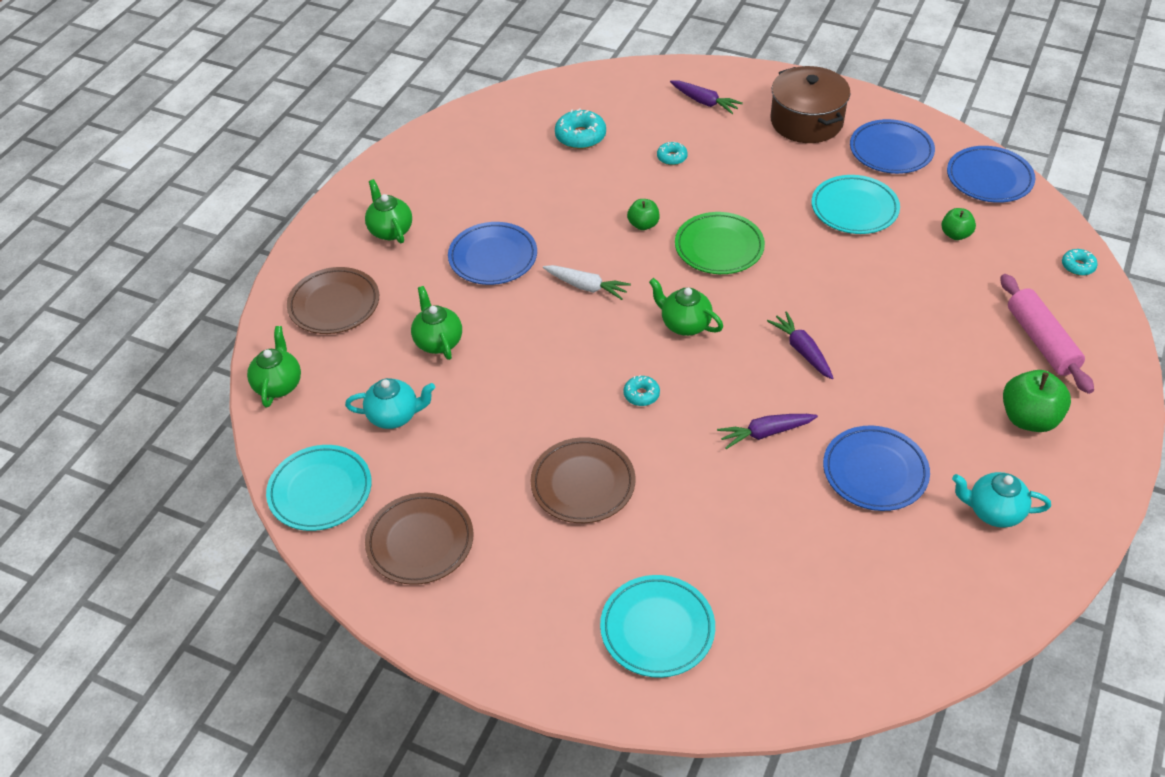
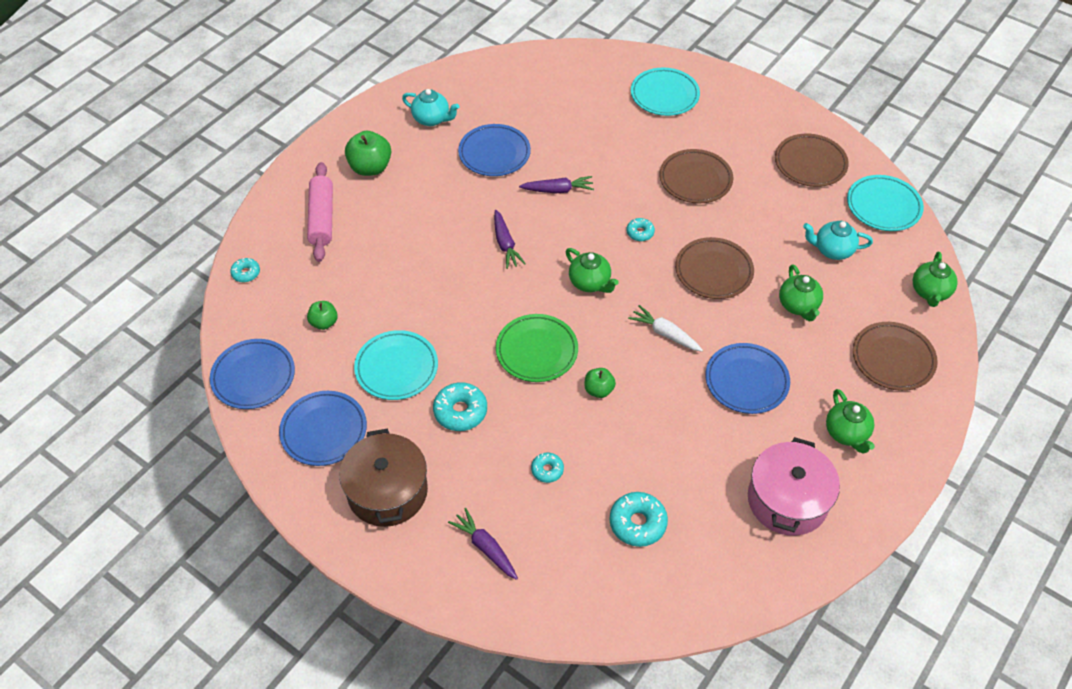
camera: 170 degrees left, 5 degrees up
(448, 172) = (787, 500): none -> pink pot
(541, 363) = (713, 271): none -> brown plate
(772, 185) = (460, 411): none -> turquoise donut

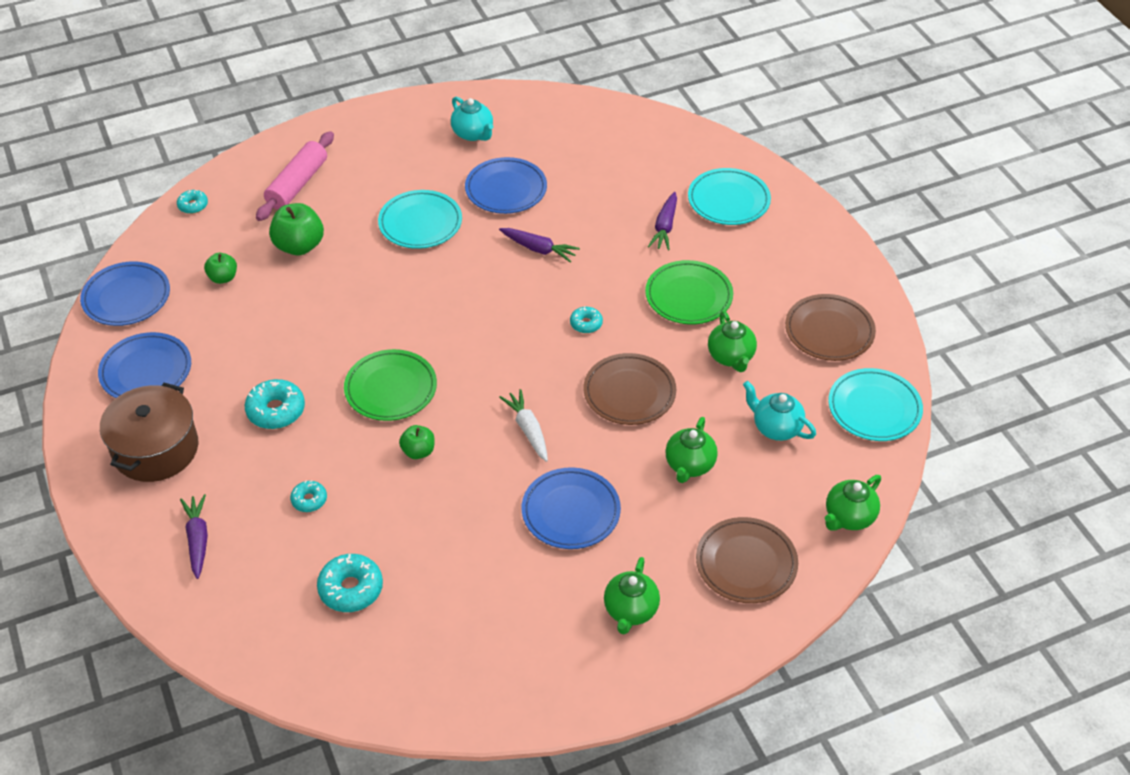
camera: 30 degrees right, 5 degrees down
(370, 168) = (378, 156): green apple -> green apple (299, 246)
(396, 368) = (252, 346): turquoise plate -> turquoise plate (420, 223)
(505, 244) = (445, 278): purple carrot -> purple carrot (665, 227)
(590, 283) = (495, 349): green teapot -> green teapot (731, 357)
(695, 179) = (688, 296): brown plate -> green plate
(787, 500) = (513, 642): pink pot -> none

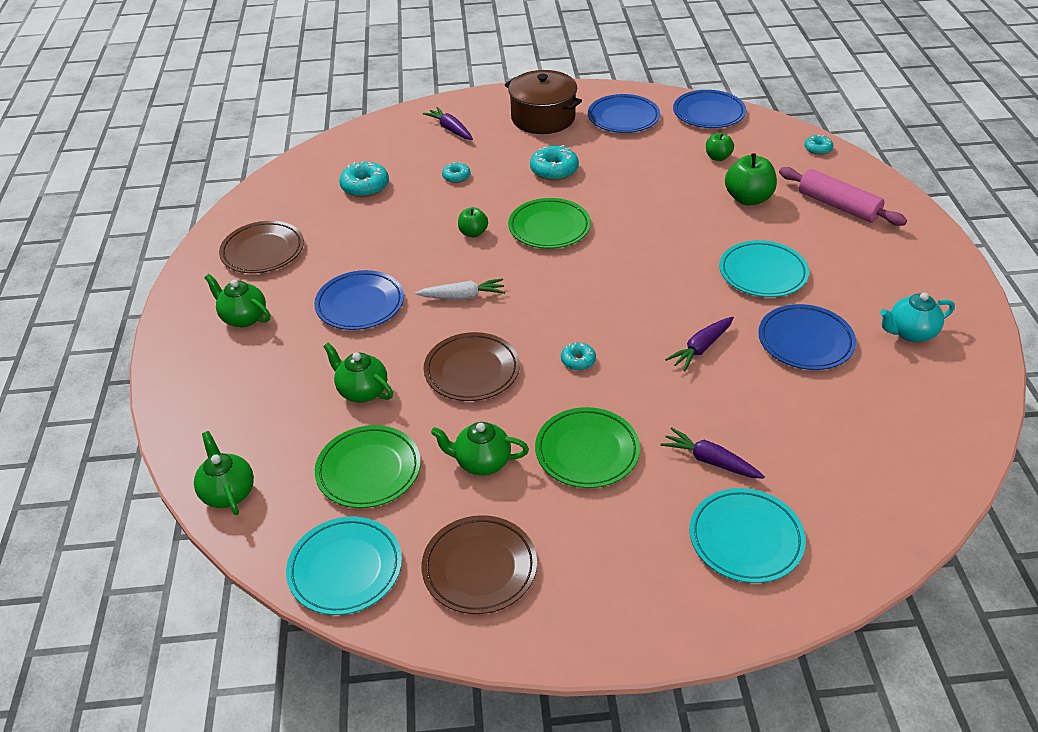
camera: 110 degrees right, 5 degrees down
(198, 539) = (450, 129): purple carrot -> purple carrot turned 135 degrees counterclockwise
(746, 563) = (234, 400): brown plate -> brown plate (263, 251)
(776, 428) = (369, 470): turquoise teapot -> green plate

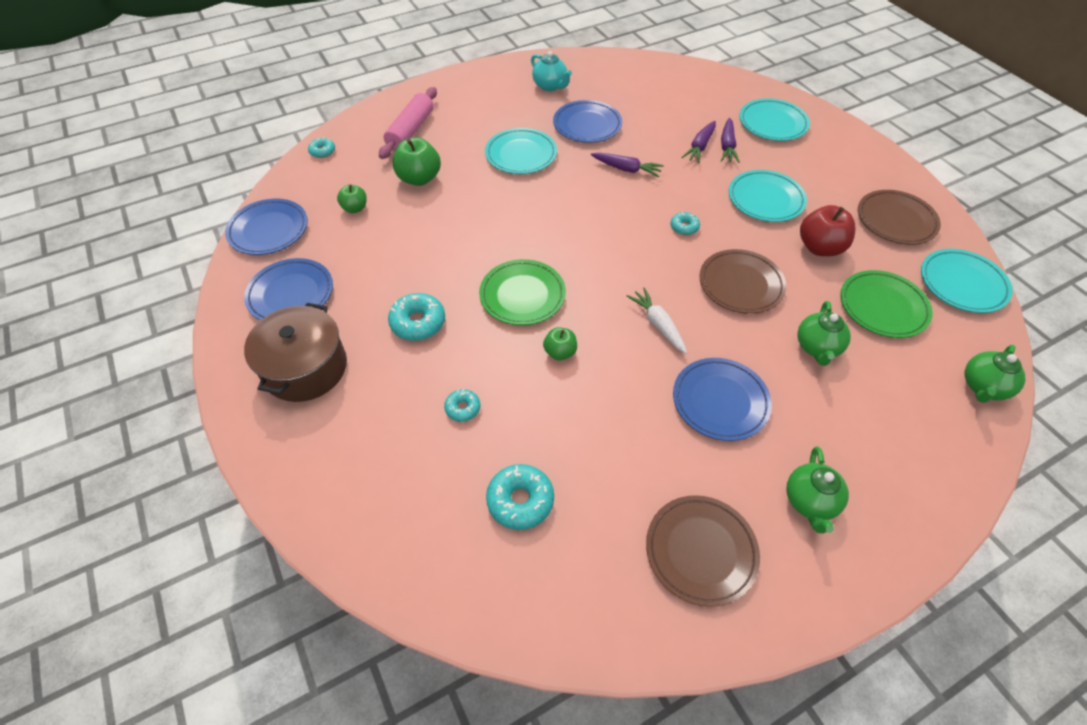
camera: 115 degrees left, 10 degrees up
(450, 129) = (355, 459): purple carrot -> purple carrot (700, 147)
(482, 462) = (819, 247): green teapot -> red apple
(587, 451) = (765, 199): green plate -> turquoise plate

